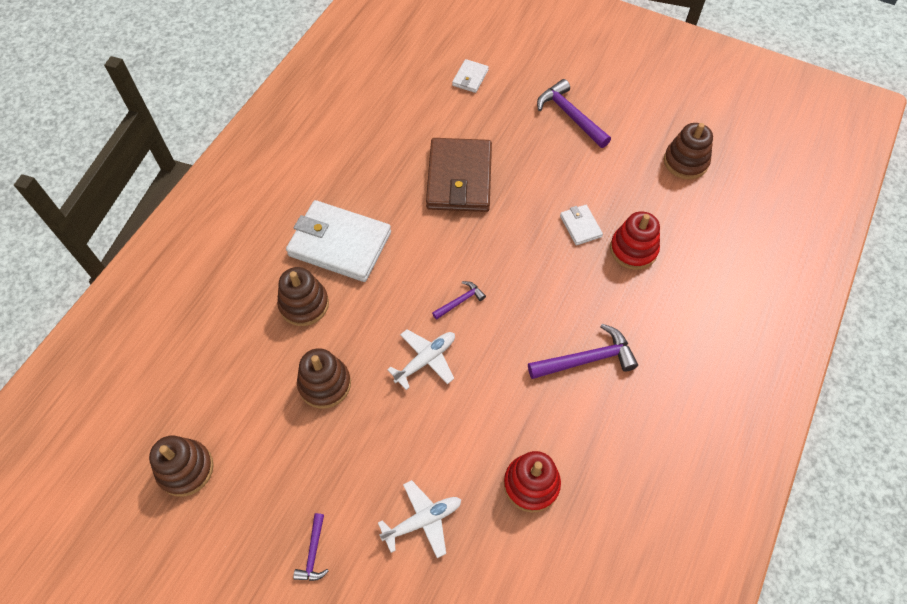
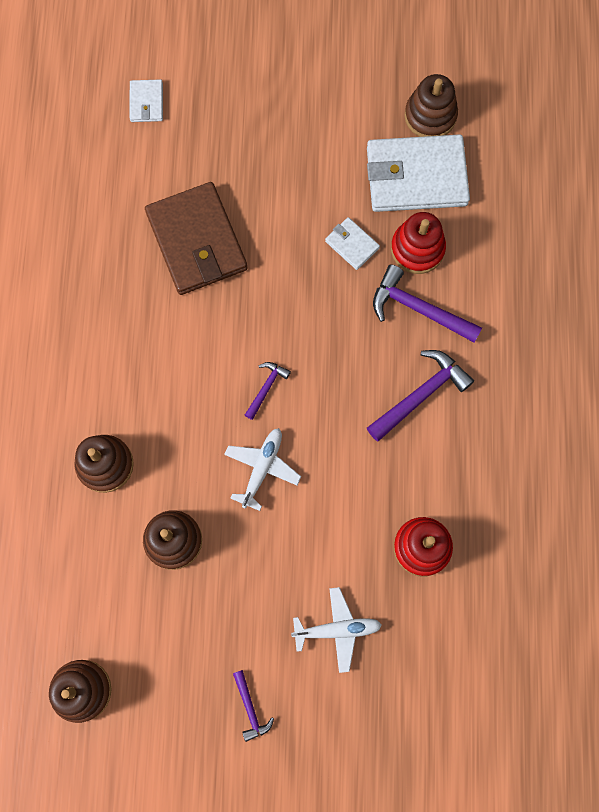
camera: 25 degrees left, 15 degrees up
(340, 244) = (106, 378): white wallet -> white wallet (416, 176)
(423, 520) = (337, 630): white plane -> white plane turned 45 degrees clockwise
(570, 116) = (282, 107): purple hammer -> purple hammer (418, 309)

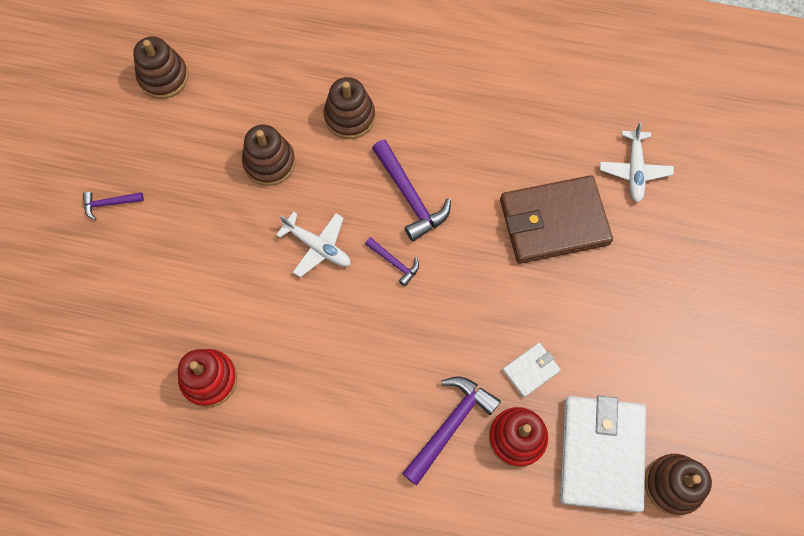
camera: 100 degrees right, 5 degrees down
(146, 102) = (710, 196): white wallet -> none
(337, 630) = (155, 287): white plane -> white plane (634, 170)
(421, 395) = (359, 409): purple hammer -> purple hammer (410, 196)

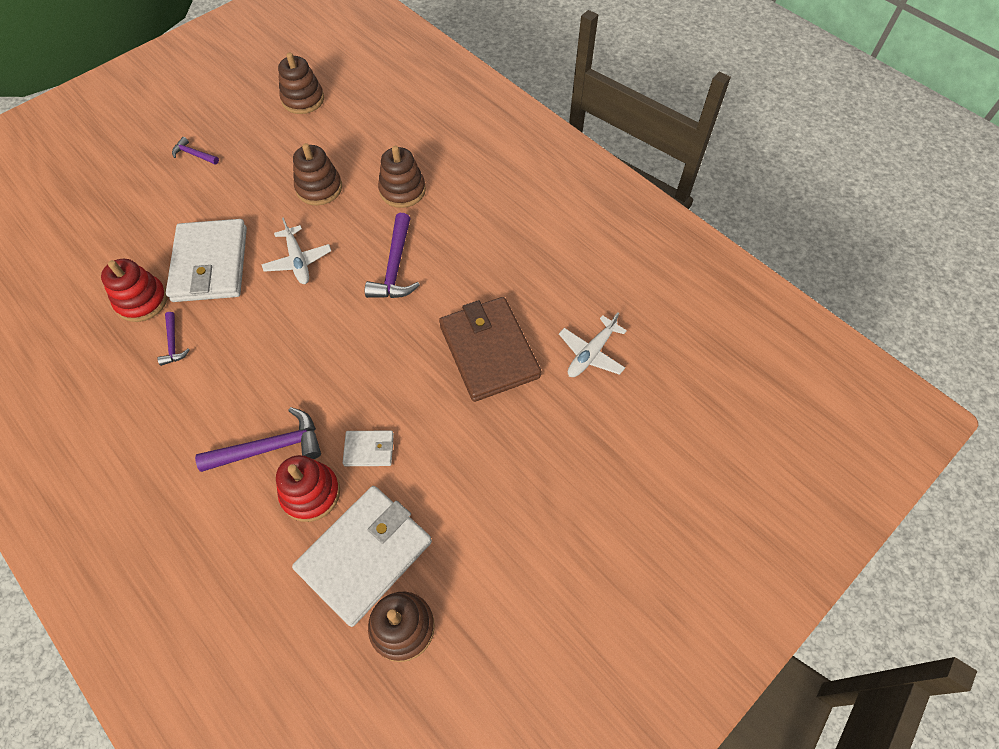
camera: 35 degrees right, 10 degrees down
(238, 302) = (210, 264): none -> white wallet
(394, 262) = (340, 305): purple hammer -> purple hammer (173, 343)
(554, 222) = (489, 351): brown wallet -> brown wallet turned 45 degrees clockwise

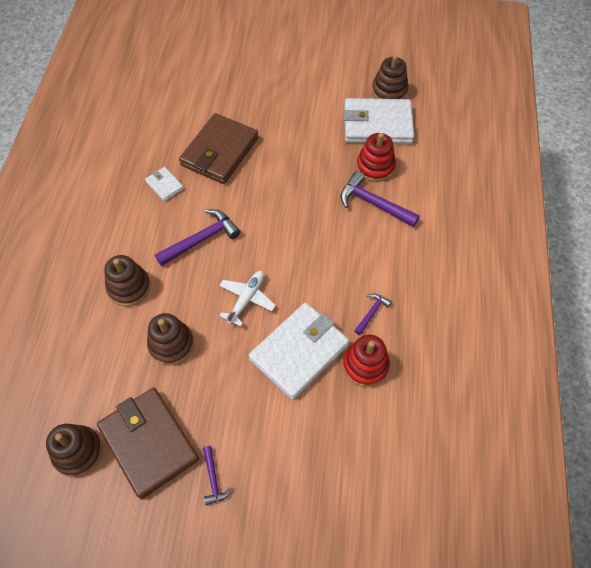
camera: 130 degrees left, 0 degrees up
(262, 136) = (149, 443): none -> brown wallet
(369, 449) = (329, 161): white wallet -> white wallet (164, 185)
(591, 353) = (179, 109): white plane -> none

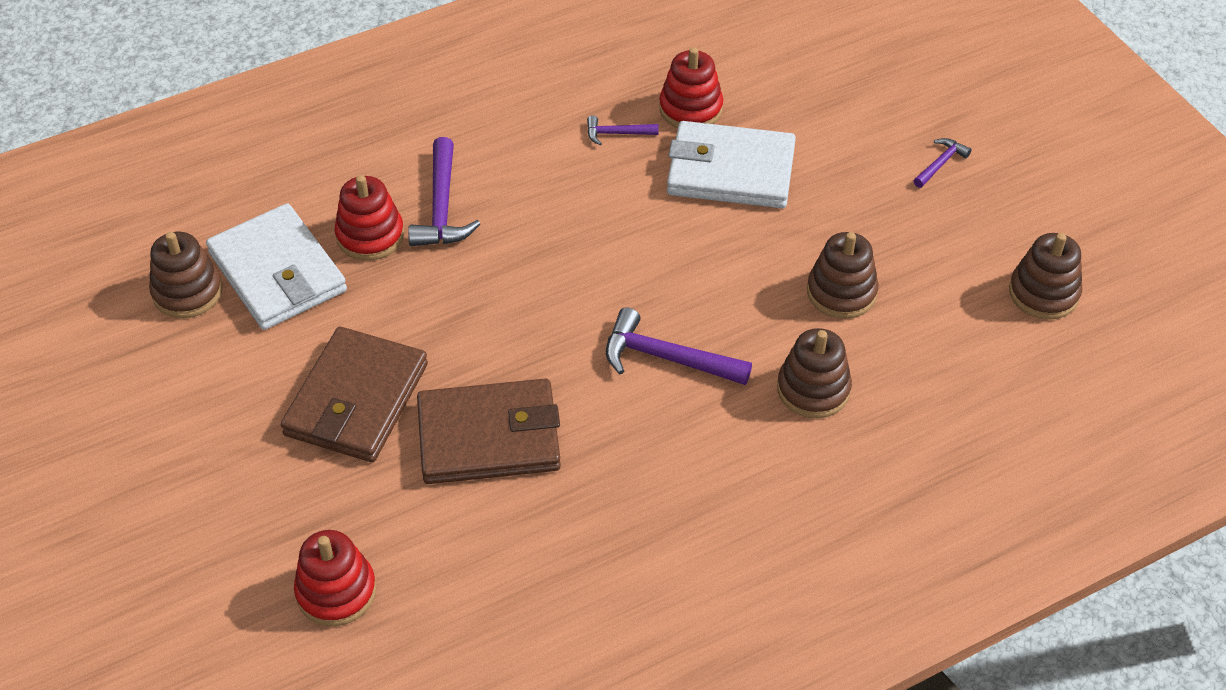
camera: 125 degrees left, 10 degrees down
(149, 443) = (966, 238): brown wallet -> brown wallet (356, 399)
(164, 185) = (614, 466): white wallet -> none
(194, 74) = (336, 591): none -> red stacking toy
(247, 299) = (709, 256): white plane -> none

